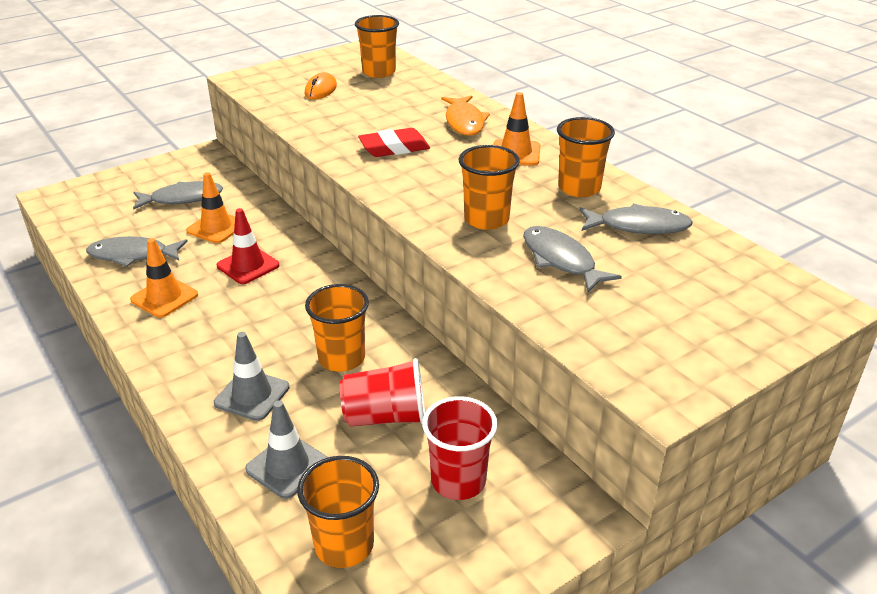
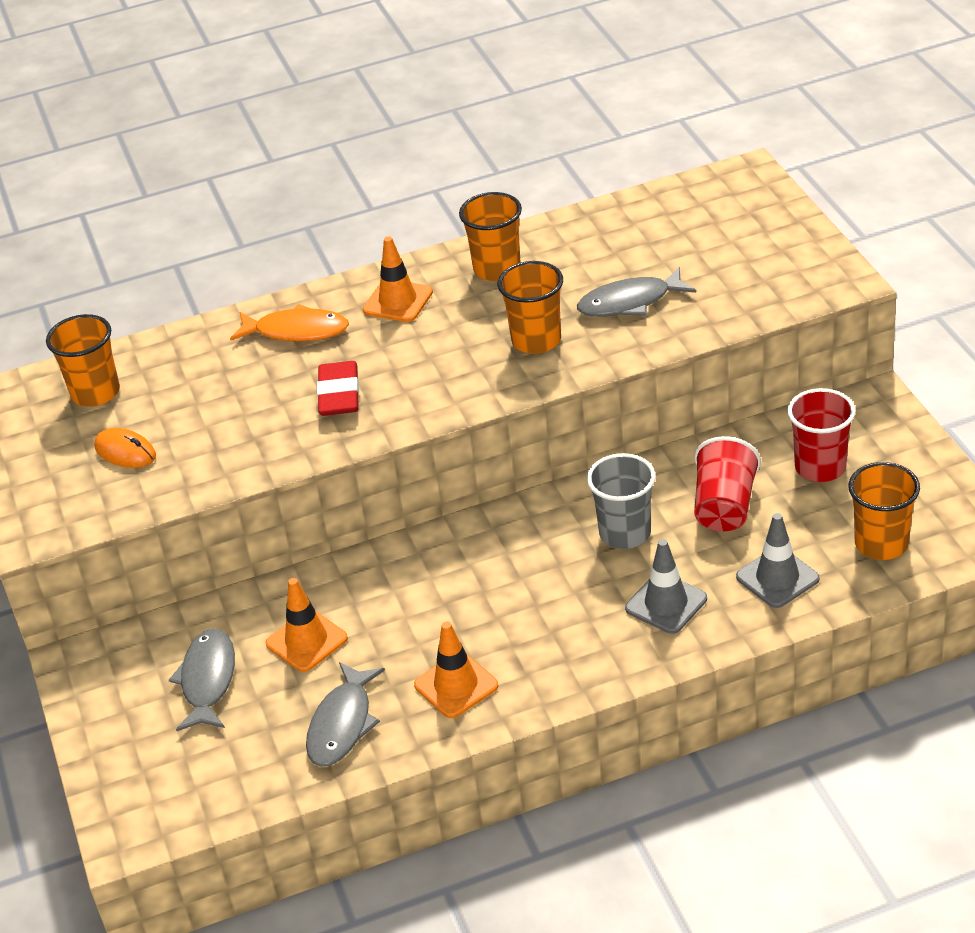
camera: 70 degrees left, 5 degrees up
(248, 266) = (414, 608): red traffic cone -> none
(341, 358) = (625, 533): orange cup -> grey cup
(638, 226) = (587, 244): grey fish -> none

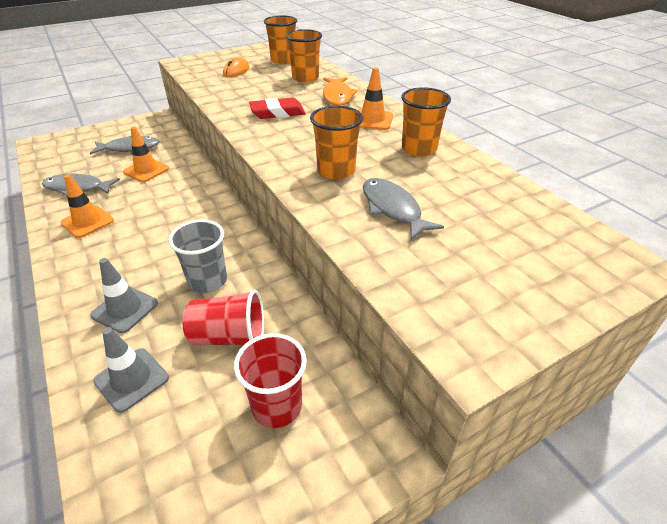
camera: 75 degrees right, 0 degrees up
(881, 544) = (155, 468): orange cup -> orange cup (305, 78)

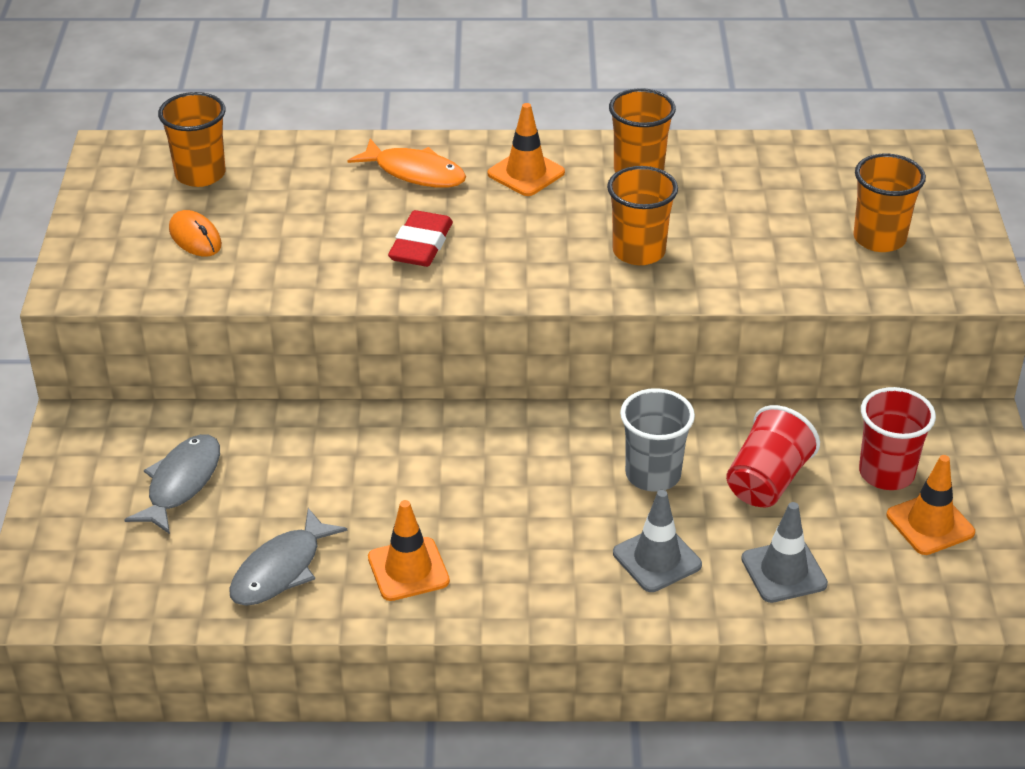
camera: 60 degrees left, 0 degrees up
(146, 170) = (292, 477): orange traffic cone -> orange traffic cone (930, 524)
(305, 78) = (309, 177): orange cup -> orange cup (879, 238)
(393, 209) = (752, 242): grey fish -> none

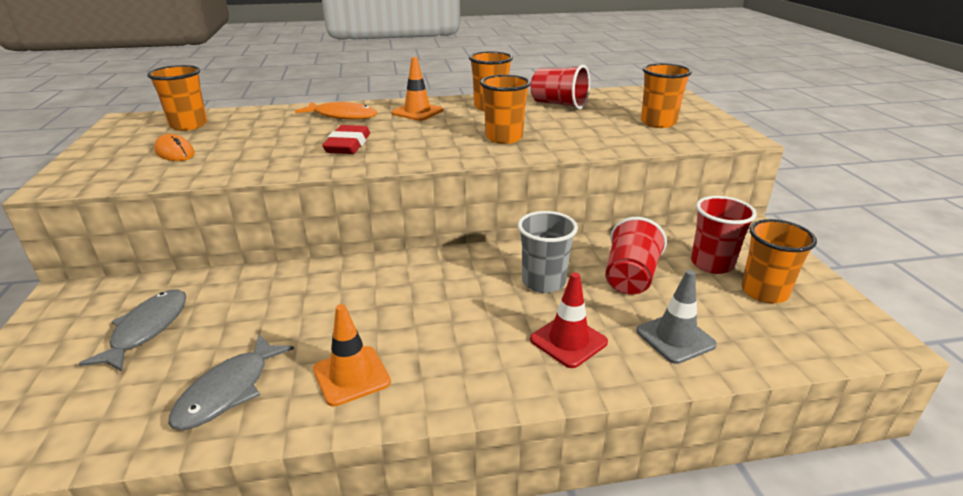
camera: 10 degrees left, 10 degrees down
(657, 559) = (568, 341): grey traffic cone -> red traffic cone
(747, 174) = (559, 104): none -> red cup
(930, 524) = (764, 292): orange traffic cone -> orange cup

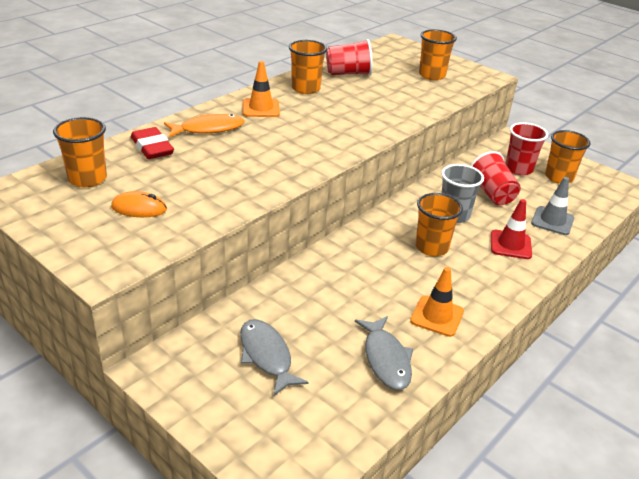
camera: 40 degrees left, 5 degrees up
(348, 145) = (267, 155): red eraser -> red eraser (152, 148)
(504, 138) = (361, 116): orange cup -> orange cup (431, 247)

